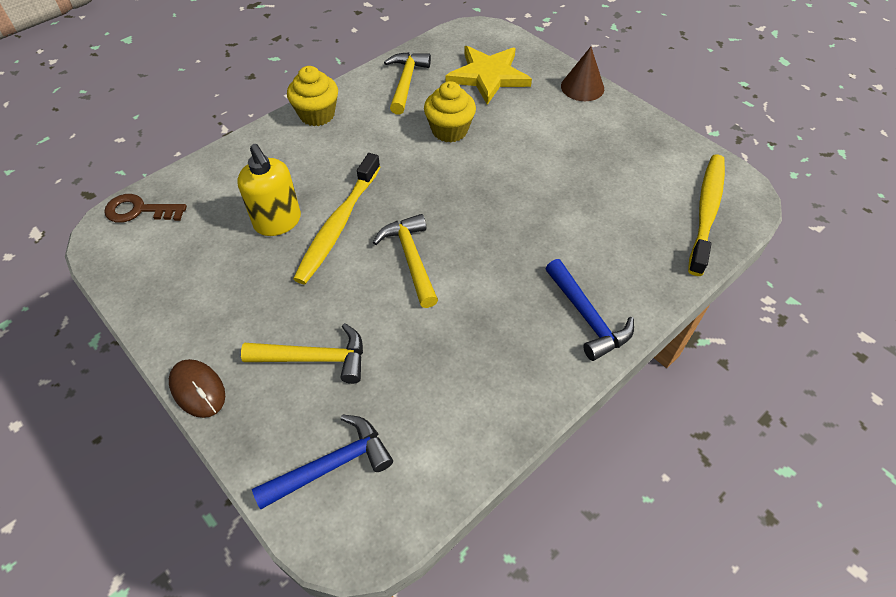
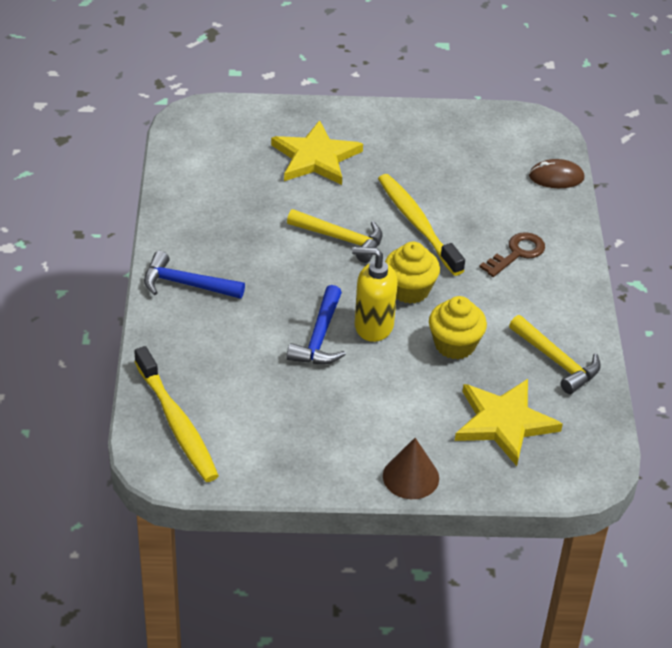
camera: 130 degrees right, 10 degrees down
(139, 210) = (547, 146): brown key -> brown key (517, 253)
(198, 389) = (352, 109): brown mouse -> brown mouse (556, 177)
(278, 222) = (457, 199): yellow soap dispenser -> yellow soap dispenser (373, 326)
(314, 358) = (315, 157): yellow hammer -> yellow star
(317, 115) = (568, 281): yellow cupcake -> yellow cupcake (409, 290)
(331, 465) = (238, 129): blue hammer -> blue hammer (319, 337)

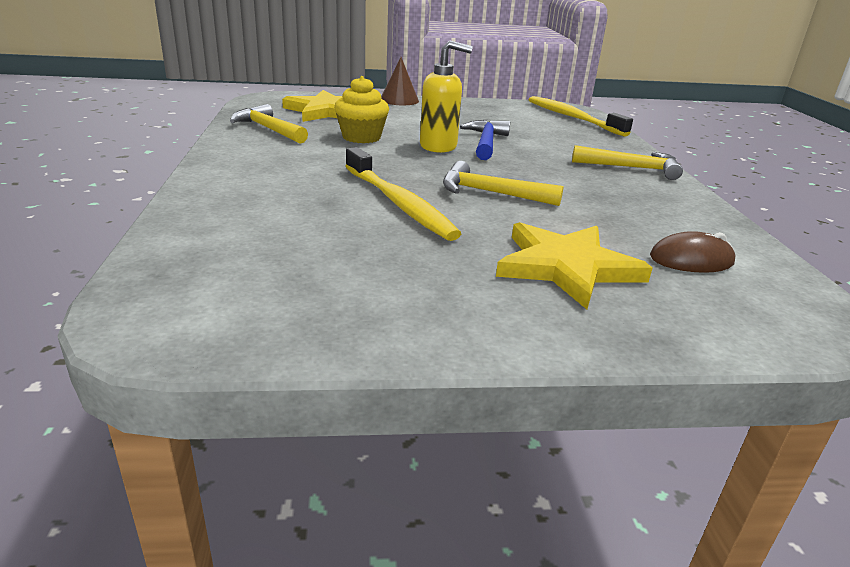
camera: 175 degrees right, 15 degrees down
(187, 284) = (631, 168): blue hammer -> yellow hammer
(409, 290) = (405, 162): yellow cupcake -> none
(517, 253) = (277, 182): brown key -> none
(556, 177) = (173, 248): brown mouse -> brown mouse (691, 259)

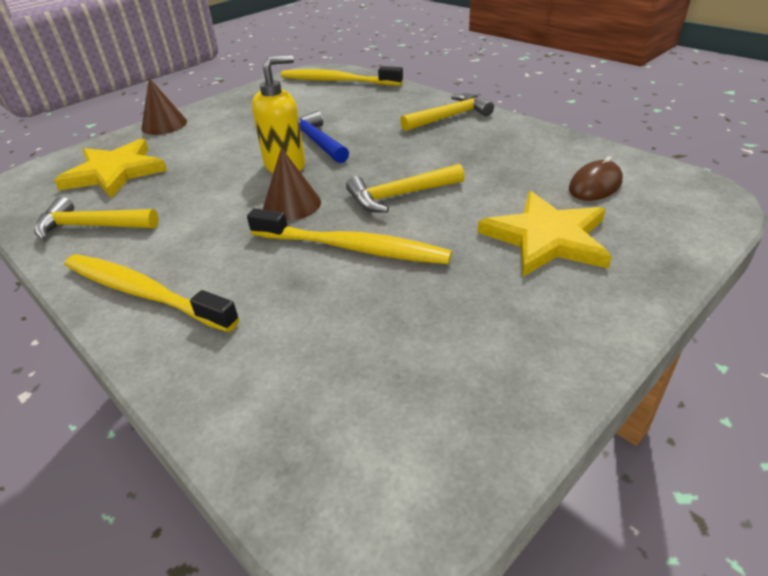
camera: 35 degrees left, 10 degrees up
(238, 168) = (144, 293): none -> yellow toothbrush
(361, 137) = (202, 189): yellow cupcake -> none
(402, 166) = (292, 204): none -> brown cone

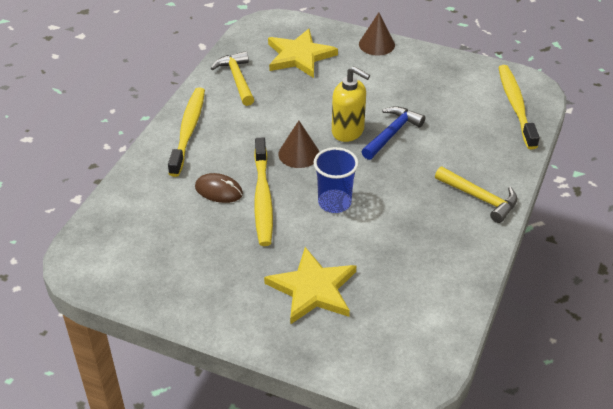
camera: 65 degrees right, 5 degrees up
(400, 195) = (334, 203): yellow hammer -> blue cup
(595, 185) = (400, 308): brown mouse -> brown mouse (219, 190)

